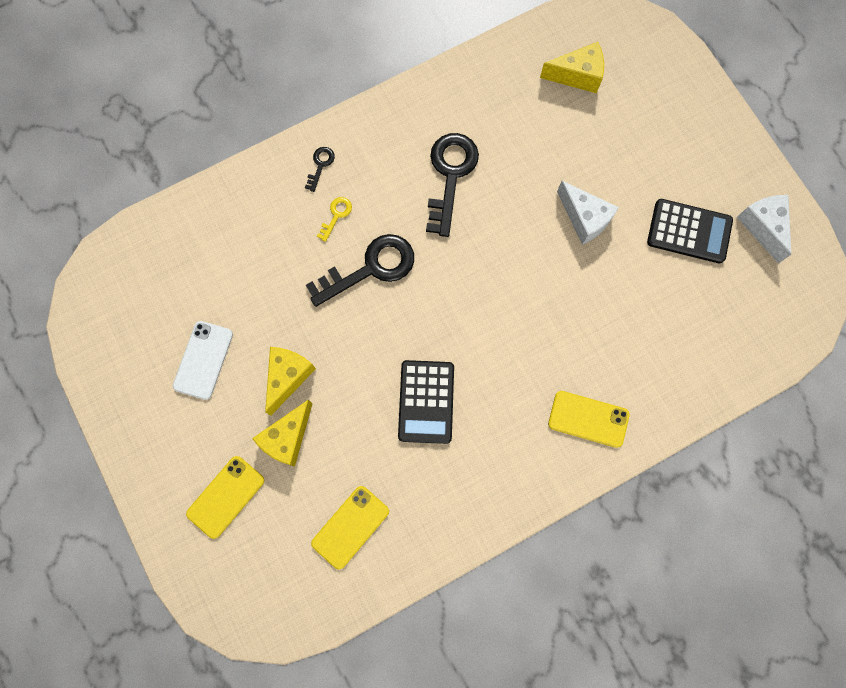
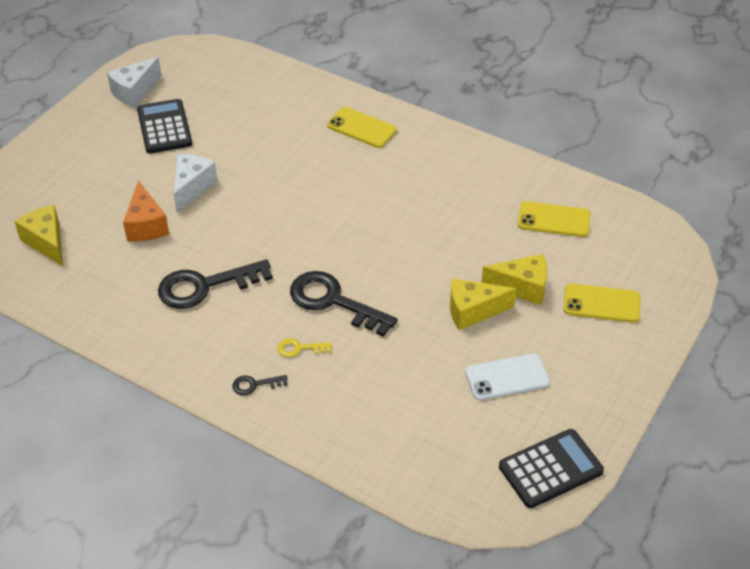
camera: 120 degrees left, 30 degrees down
(426, 402) = (421, 218): black calculator -> black calculator (550, 469)
(554, 160) = (146, 225): none -> orange cheese
(588, 419) = (361, 128): yellow phone -> yellow phone turned 45 degrees counterclockwise

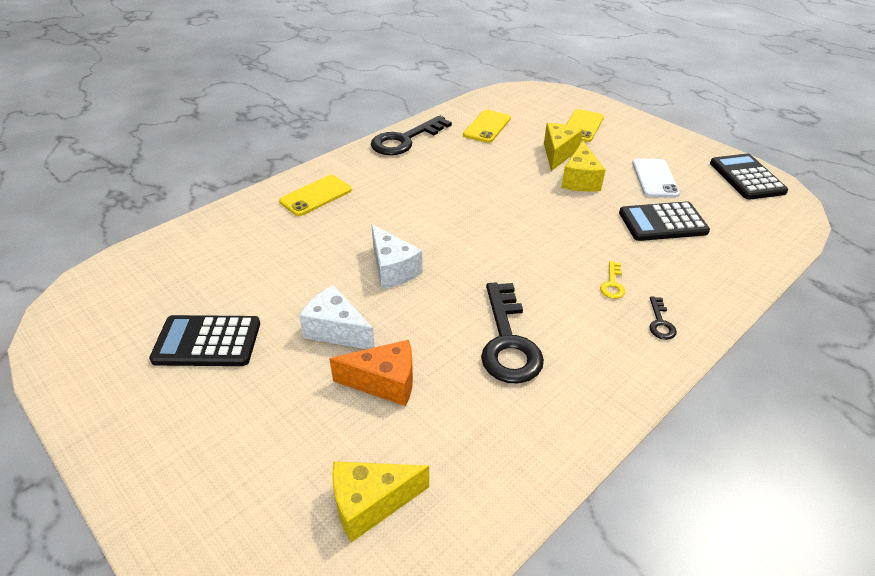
camera: 75 degrees left, 5 degrees down
(134, 92) = (109, 363): white cheese -> white cheese (392, 269)
(333, 301) = (552, 252): black key -> black key (405, 140)
(417, 385) = (662, 222): none -> black calculator

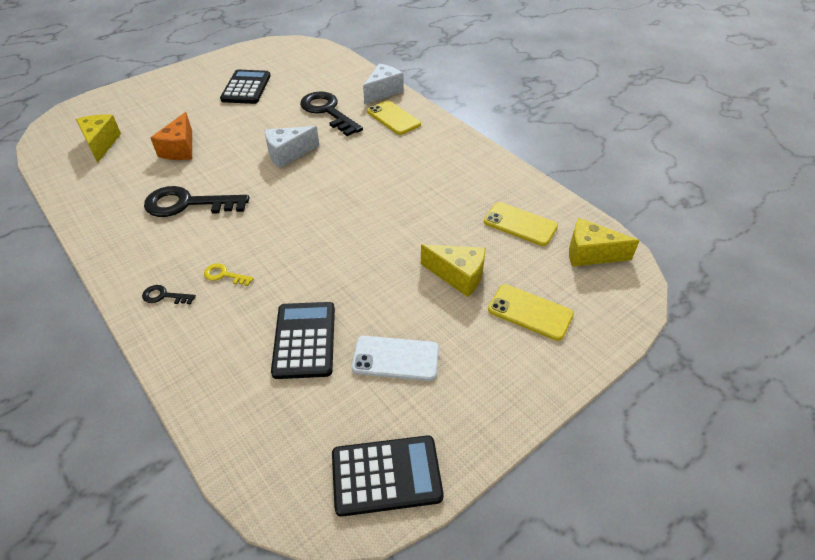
camera: 95 degrees right, 5 degrees up
(336, 331) = (234, 131): white cheese -> white cheese (383, 92)
(405, 140) = (486, 165): black key -> black key (327, 111)
(580, 180) = (399, 285): yellow cheese -> yellow cheese (590, 254)

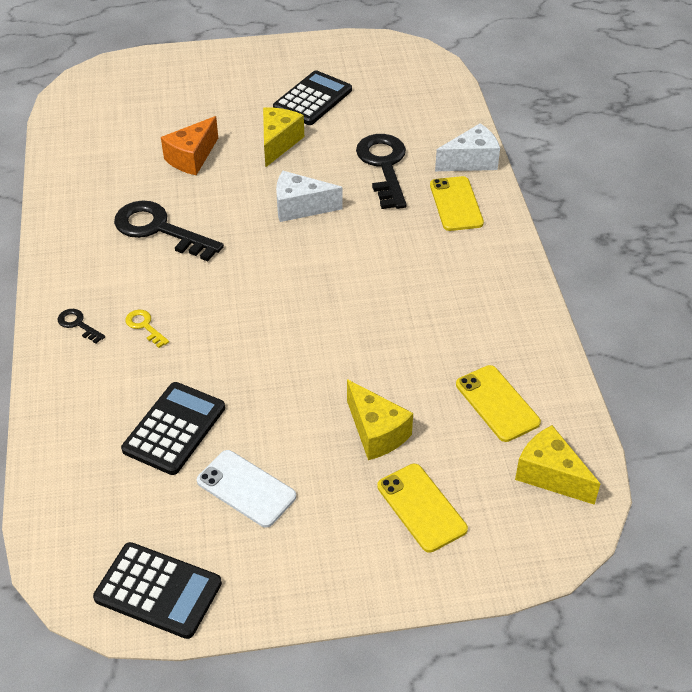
camera: 30 degrees right, 0 degrees up
(101, 144) = (118, 121): yellow cheese -> yellow cheese (278, 143)

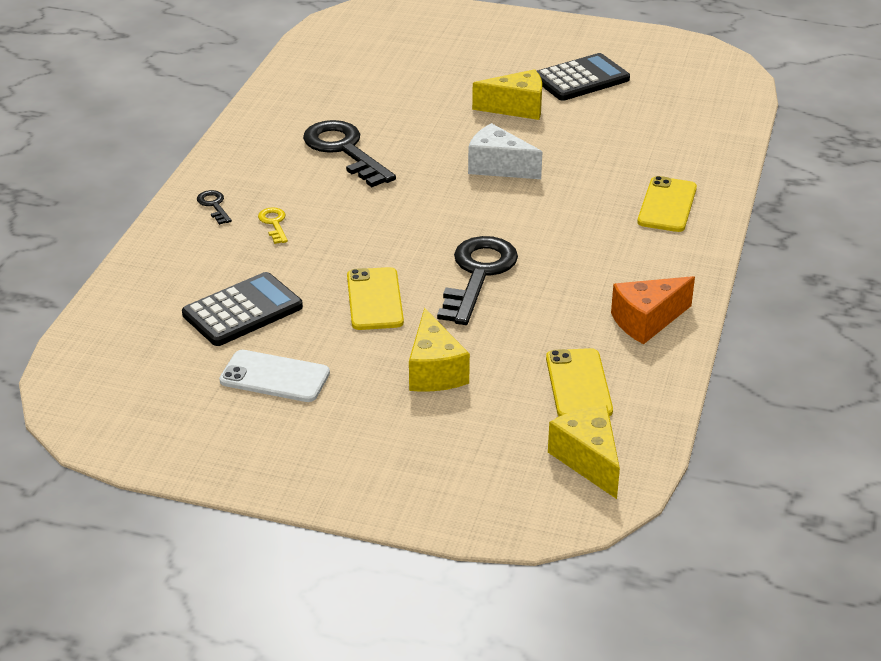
camera: 25 degrees right, 10 degrees down
(158, 591) = (137, 428): black calculator -> none
(192, 158) = (419, 100): orange cheese -> orange cheese (647, 321)
(246, 488) = (275, 377): white phone -> white phone turned 45 degrees counterclockwise
(278, 143) = (516, 108): yellow cheese -> yellow cheese turned 45 degrees clockwise
(384, 166) = (613, 153): black key -> black key (478, 274)
(421, 507) = (433, 444): yellow phone -> yellow phone (375, 299)
(471, 161) = (713, 172): white cheese -> none

